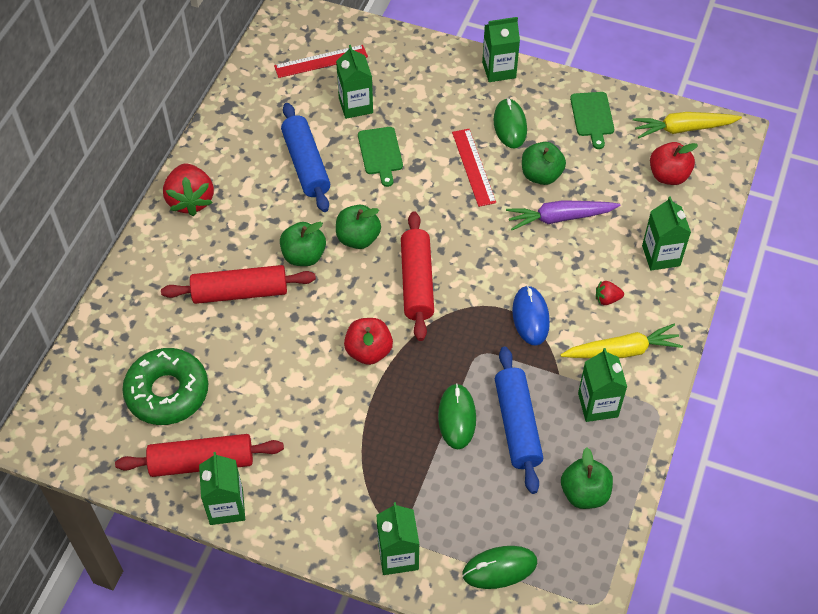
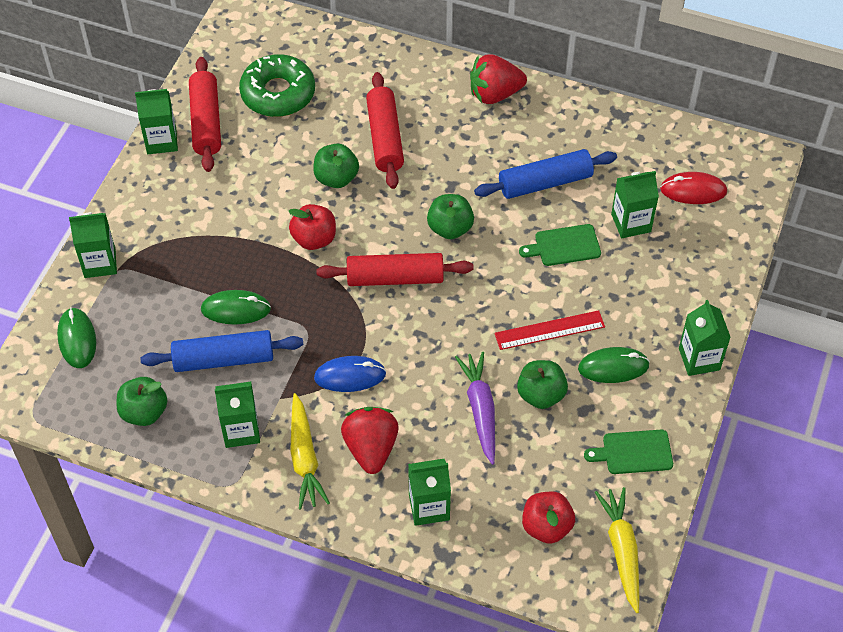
camera: 90 degrees right, 0 degrees up
(304, 256) = (428, 185): green apple -> green apple (336, 178)
(321, 61) = (693, 190): red ruler -> red mouse
(607, 299) = (371, 448): red strawberry -> red strawberry, size x2.13

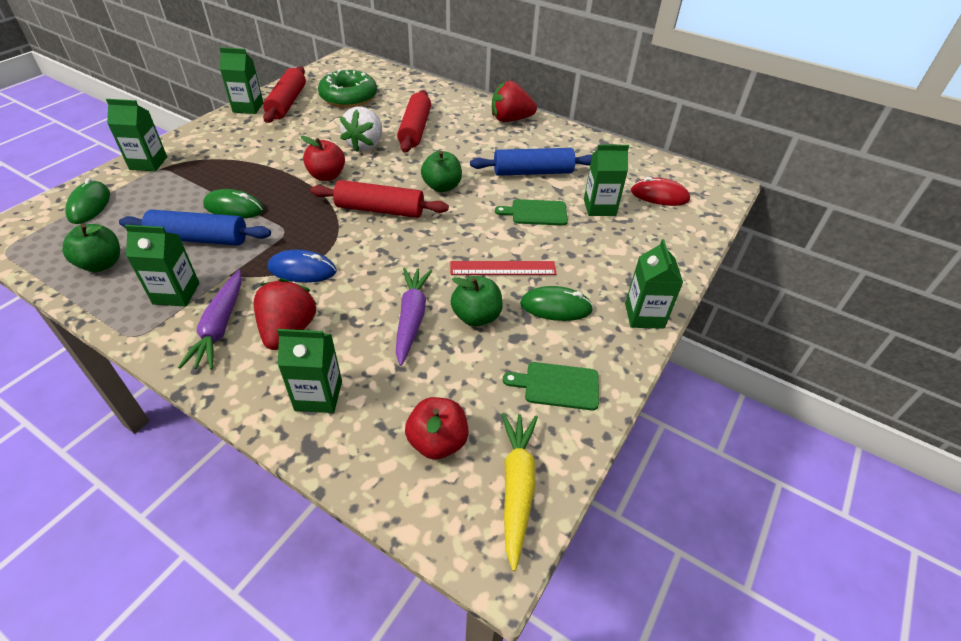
camera: 10 degrees right, 10 degrees down
(305, 458) = (220, 327): yellow carrot -> purple carrot
(336, 178) = (365, 145): green apple -> white strawberry

